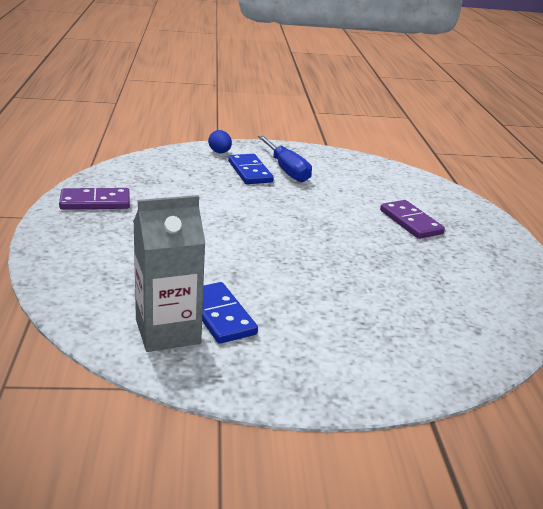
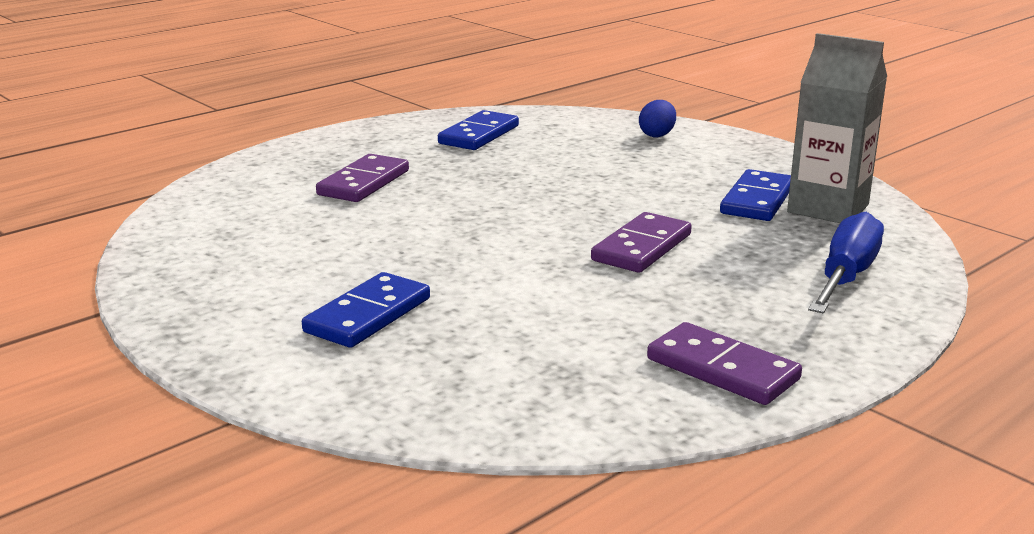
camera: 125 degrees left, 5 degrees down
(218, 244) = (641, 247): none -> purple domino
(219, 152) = (316, 375): blue egg -> blue egg (657, 135)
(286, 170) = (307, 293): blue screwdriver -> blue screwdriver (846, 276)
(474, 289) = (479, 135): none -> blue domino

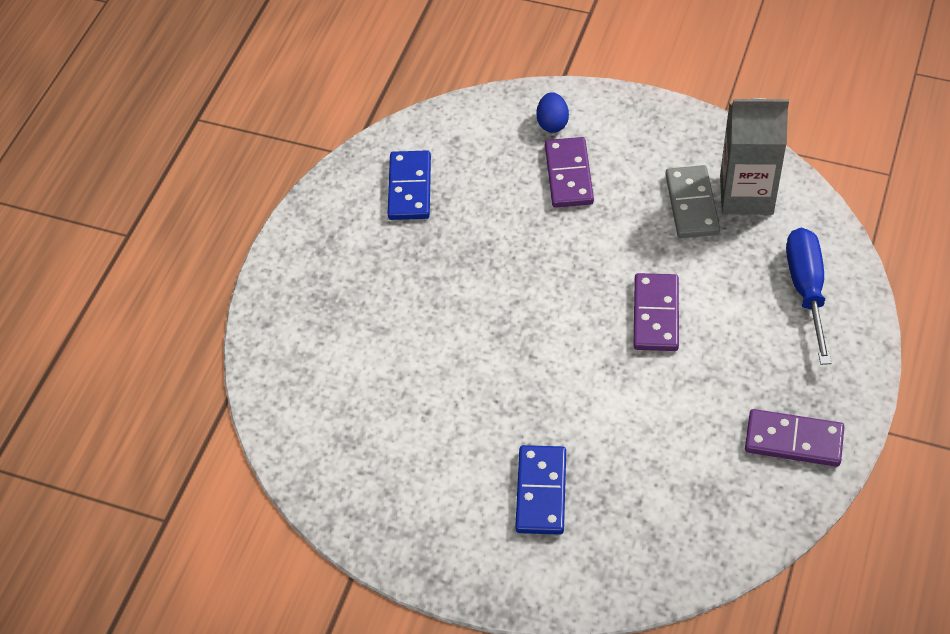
camera: 25 degrees left, 30 degrees up
(363, 183) = (384, 314): purple domino -> purple domino (568, 175)
(757, 200) = (692, 204): blue domino -> grey domino

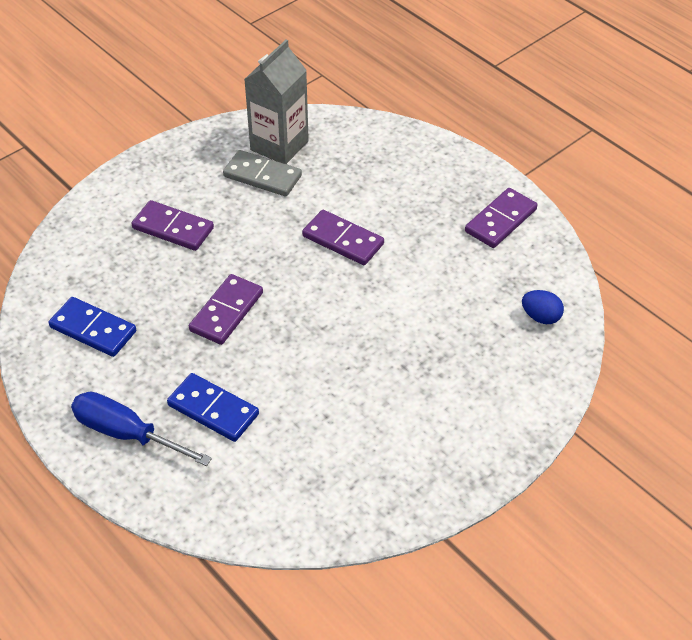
camera: 65 degrees left, 5 degrees down
(497, 271) = (226, 312): none -> purple domino
(541, 492) = (450, 376): blue domino -> blue domino (213, 409)
(552, 123) = (114, 214): blue egg -> blue egg (540, 317)
(806, 290) = (385, 156): blue screwdriver -> blue screwdriver (127, 434)

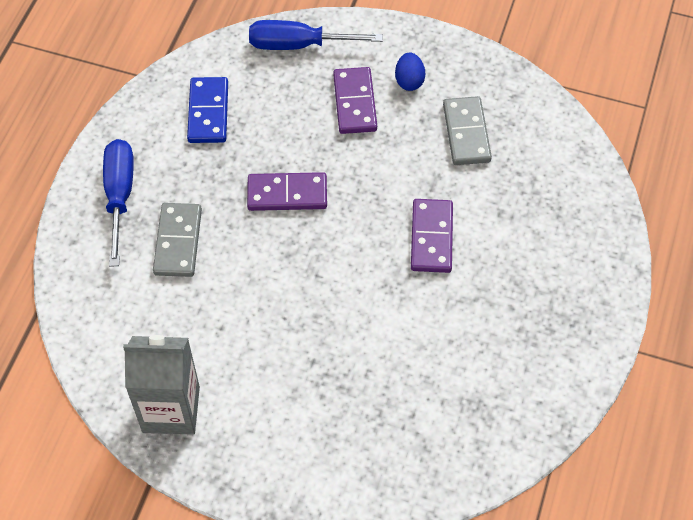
camera: 60 degrees right, 10 degrees up
(79, 237) = (299, 45): none -> blue screwdriver
(213, 409) = (178, 242): blue domino -> grey domino
(279, 145) = (516, 125): grey carton -> grey carton (171, 409)
(500, 220) = (553, 358): purple domino -> none
(540, 317) = (448, 451): blue egg -> blue egg (409, 81)

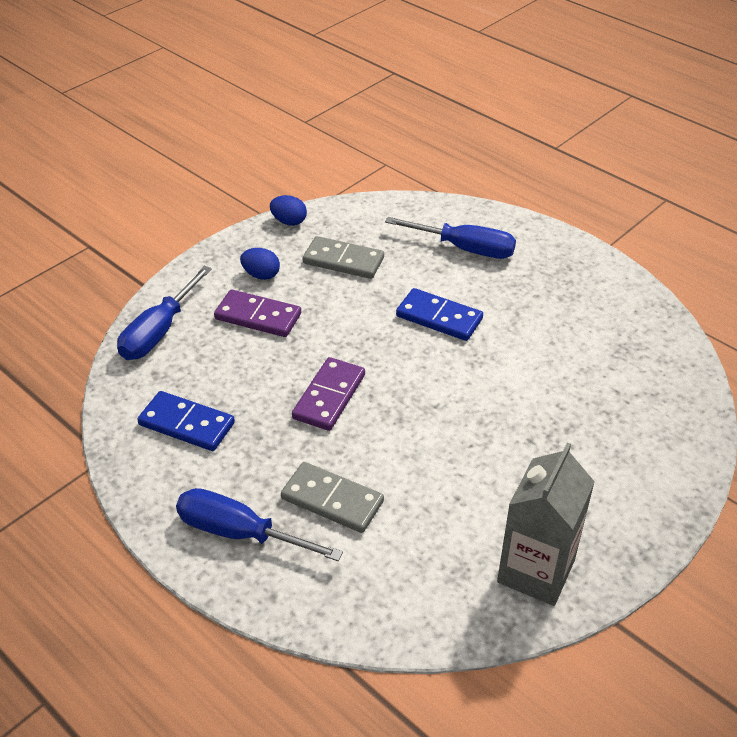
camera: 65 degrees left, 15 degrees down
(431, 238) = (439, 318): purple domino -> blue domino
(496, 68) = (289, 222): none -> blue egg
(545, 223) = (464, 249): none -> blue screwdriver

